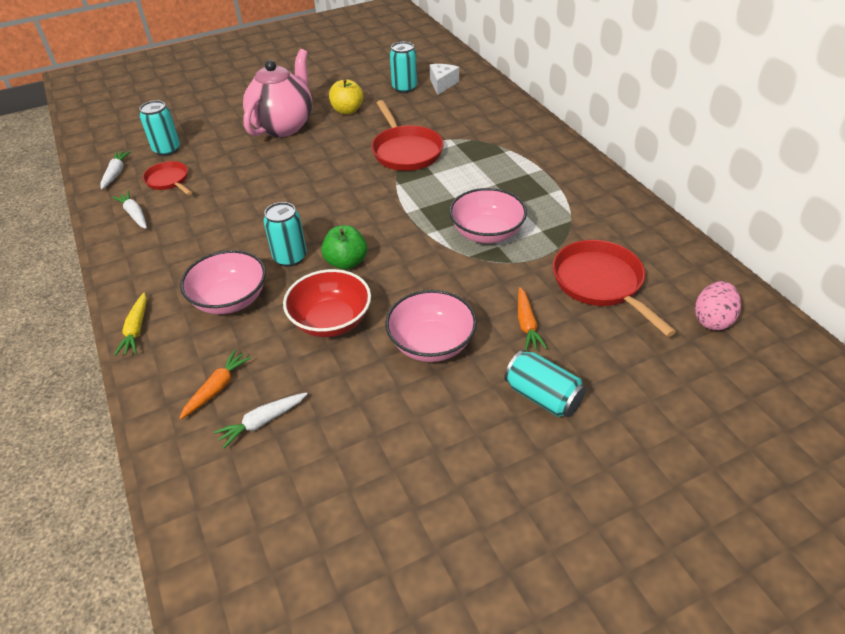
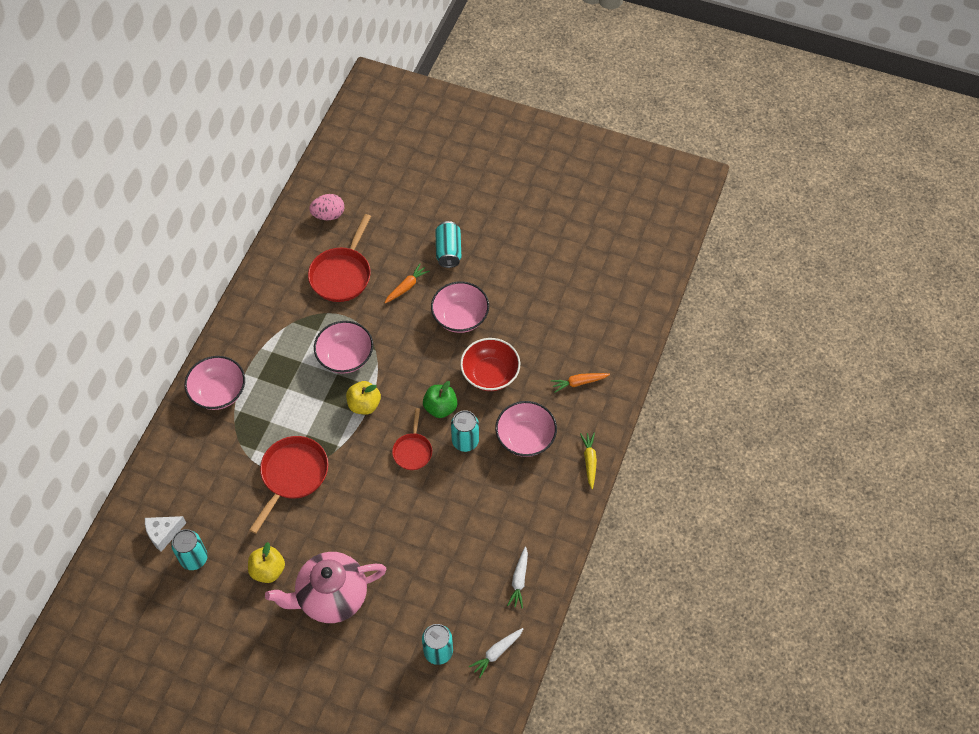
camera: 135 degrees left, 15 degrees up
(136, 329) = (589, 461): yellow carrot -> yellow carrot turned 45 degrees counterclockwise
(169, 181) = (468, 602): red pan -> red pan (413, 451)
(262, 422) = (574, 345): white carrot -> none
(417, 218) = (364, 405): none -> yellow apple
(539, 149) = (218, 392): none -> pink bowl

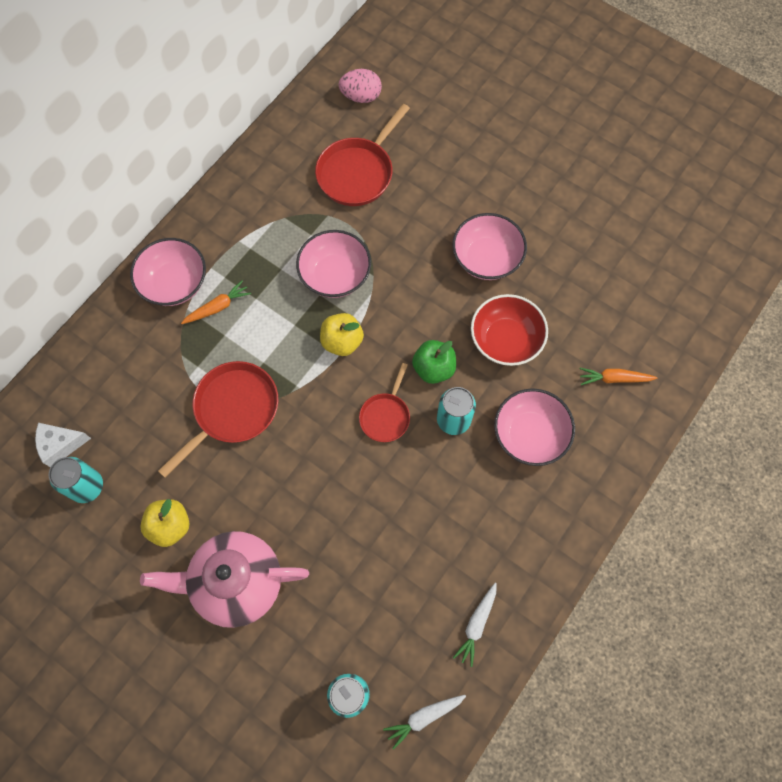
camera: 15 degrees right, 10 degrees up
(406, 287) = (430, 205): orange carrot -> orange carrot (217, 307)
(448, 251) = (492, 172): turquoise can -> none
(589, 461) = (604, 487): yellow carrot -> none

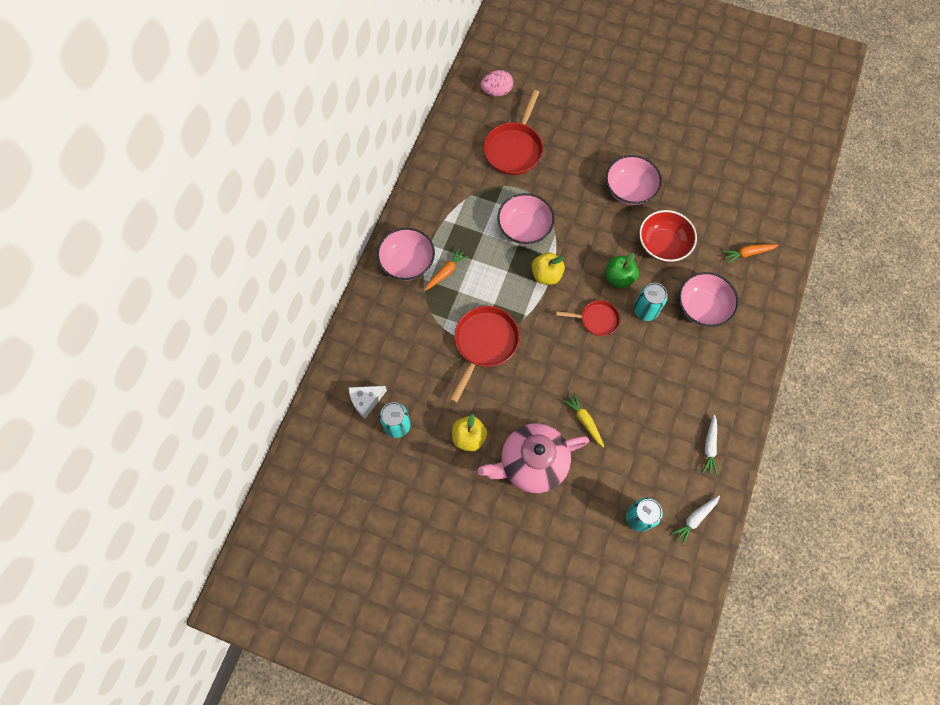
camera: 15 degrees left, 0 degrees up
(324, 545) = (584, 421): none -> yellow carrot
(386, 416) = (596, 319): red pan -> red pan turned 90 degrees counterclockwise

